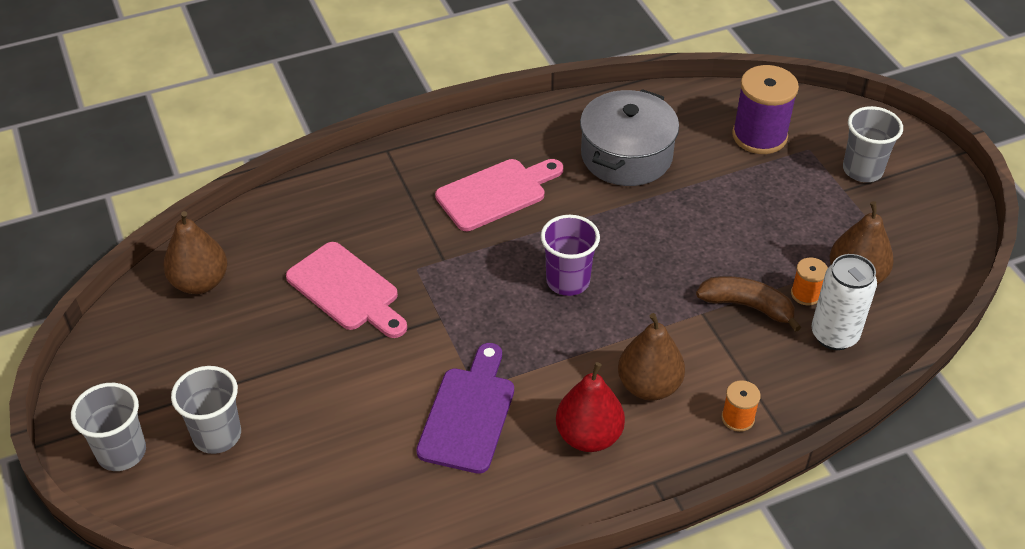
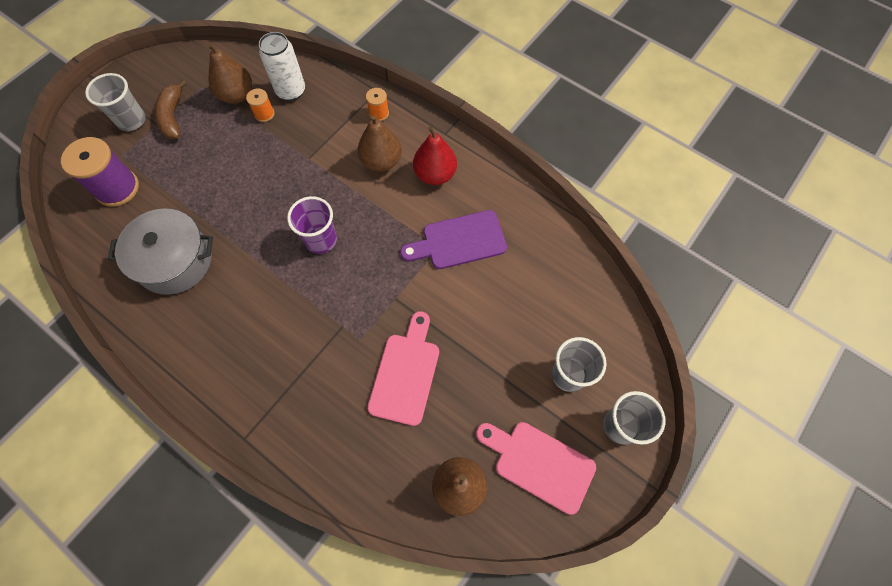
camera: 120 degrees left, 20 degrees up
(496, 193) = (257, 327): pink cutting board -> pink cutting board (539, 463)
(747, 306) = (290, 138): brown banana -> brown banana (173, 117)

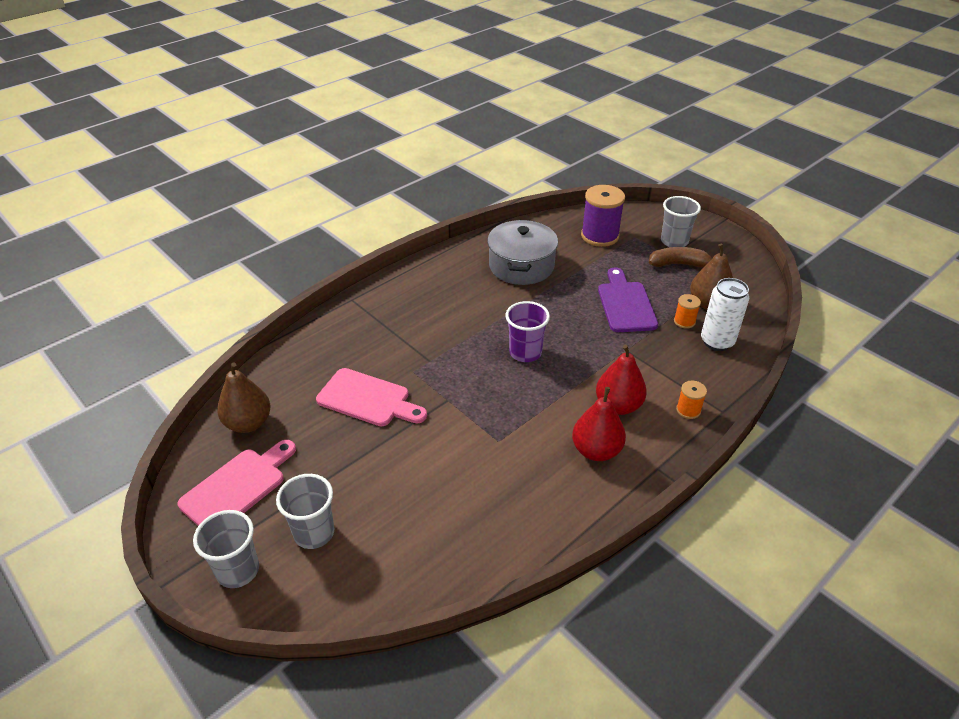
camera: 100 degrees right, 25 degrees down
(381, 161) = (618, 406): brown pear -> red pear
(459, 241) = (503, 460): purple cutting board -> purple cutting board (625, 304)

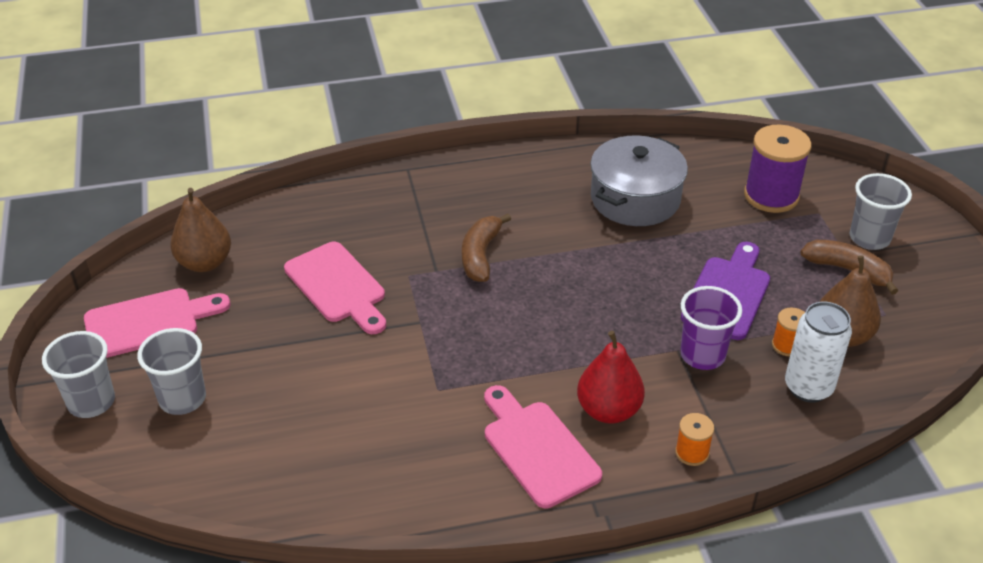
camera: 30 degrees right, 0 degrees up
(452, 339) = (480, 255): none -> brown banana
(525, 352) = (551, 304): purple cup -> purple cup (702, 355)
(596, 451) = (537, 449): red pear -> pink cutting board

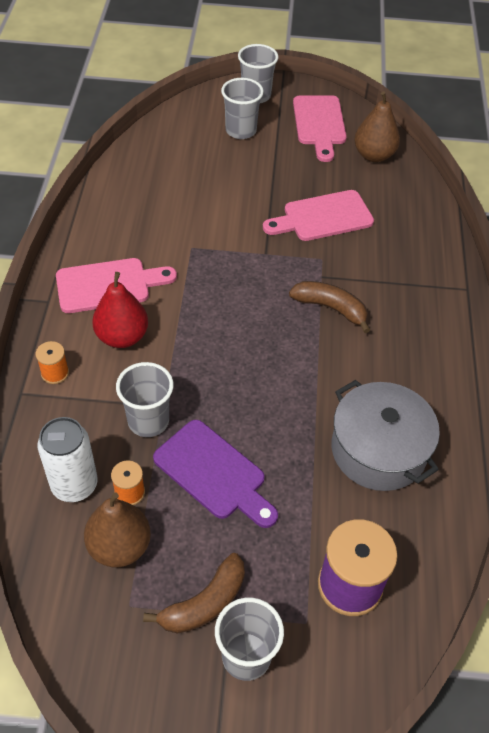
camera: 105 degrees right, 10 degrees up
(702, 355) = (148, 421): purple cup -> grey cup

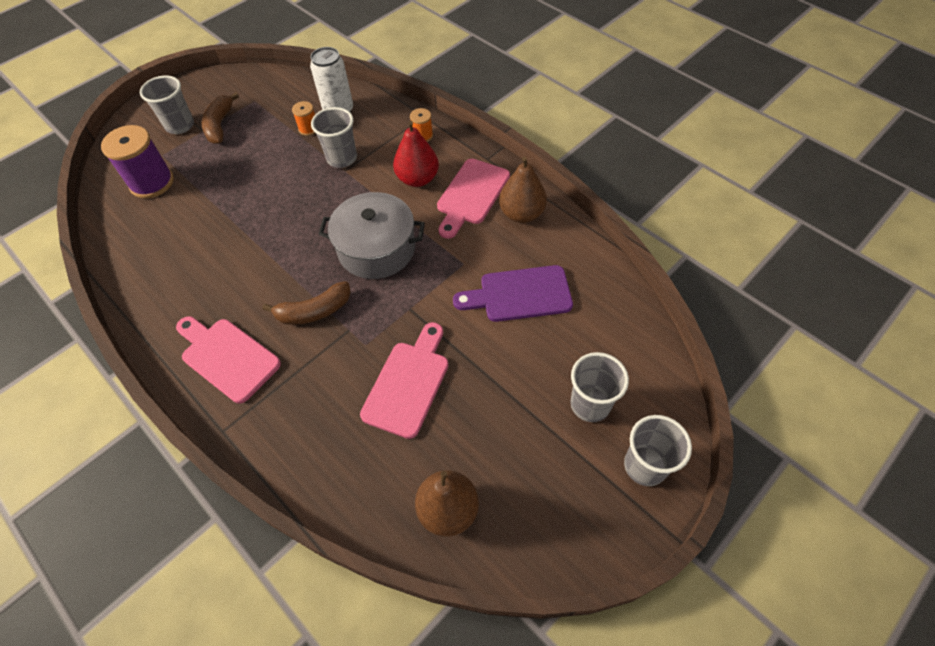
camera: 135 degrees right, 5 degrees up
(119, 546) = (285, 111): brown pear -> brown pear (521, 214)
(213, 473) = (276, 167): purple cutting board -> purple cutting board (519, 294)
(319, 124) = (544, 496): pink cutting board -> pink cutting board (227, 357)
(378, 450) = (192, 252): grey pot -> grey pot (376, 249)

